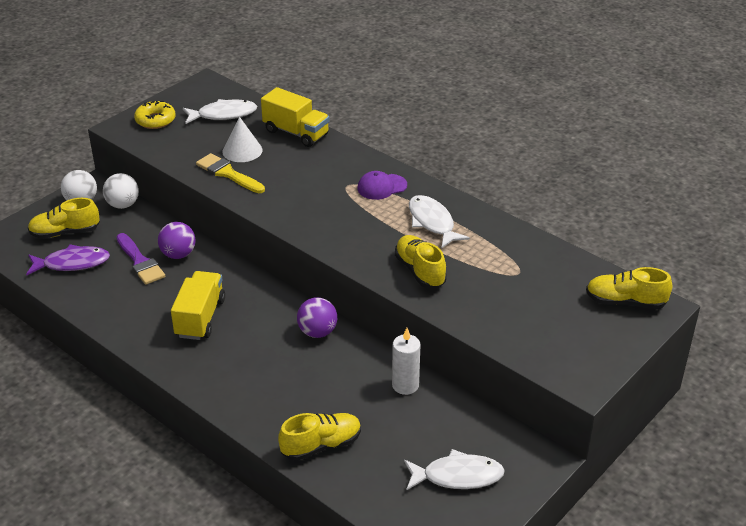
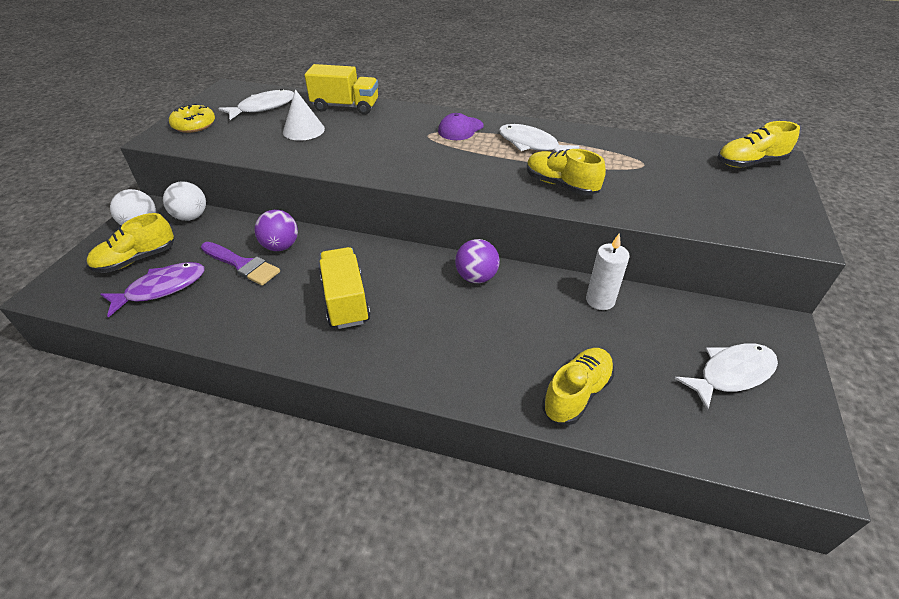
camera: 25 degrees left, 5 degrees up
(228, 173) = (303, 151): yellow brush -> none

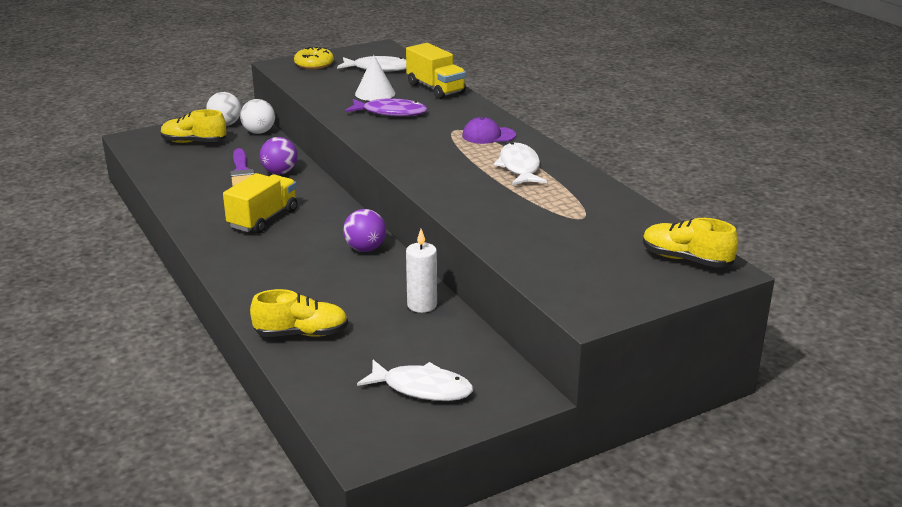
camera: 45 degrees right, 15 degrees down
(162, 288) = (183, 163): purple fish -> purple fish (391, 113)
(560, 185) = (478, 199): yellow shoe -> none

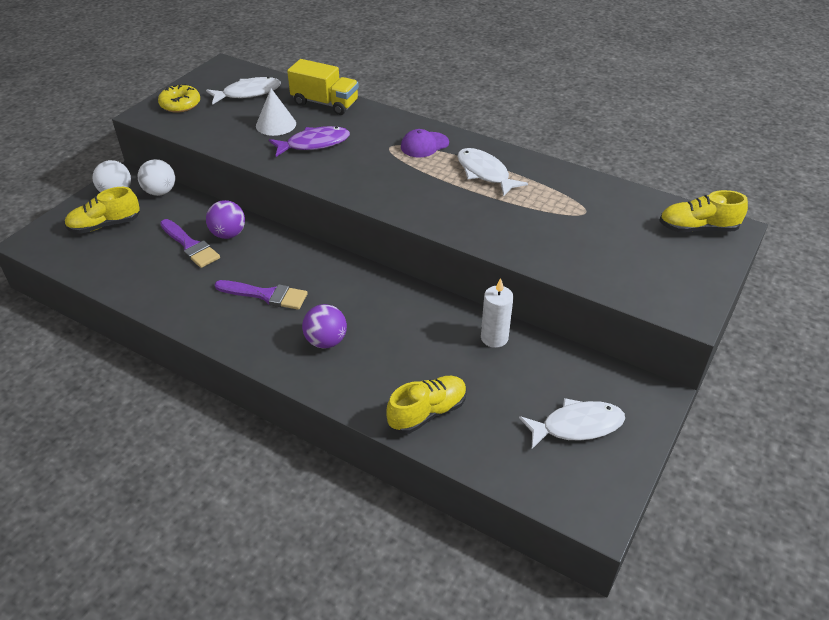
camera: 30 degrees left, 15 degrees up
(263, 219) = (266, 295): yellow truck -> purple brush
(365, 249) = (390, 295): purple ball -> purple ball (326, 341)

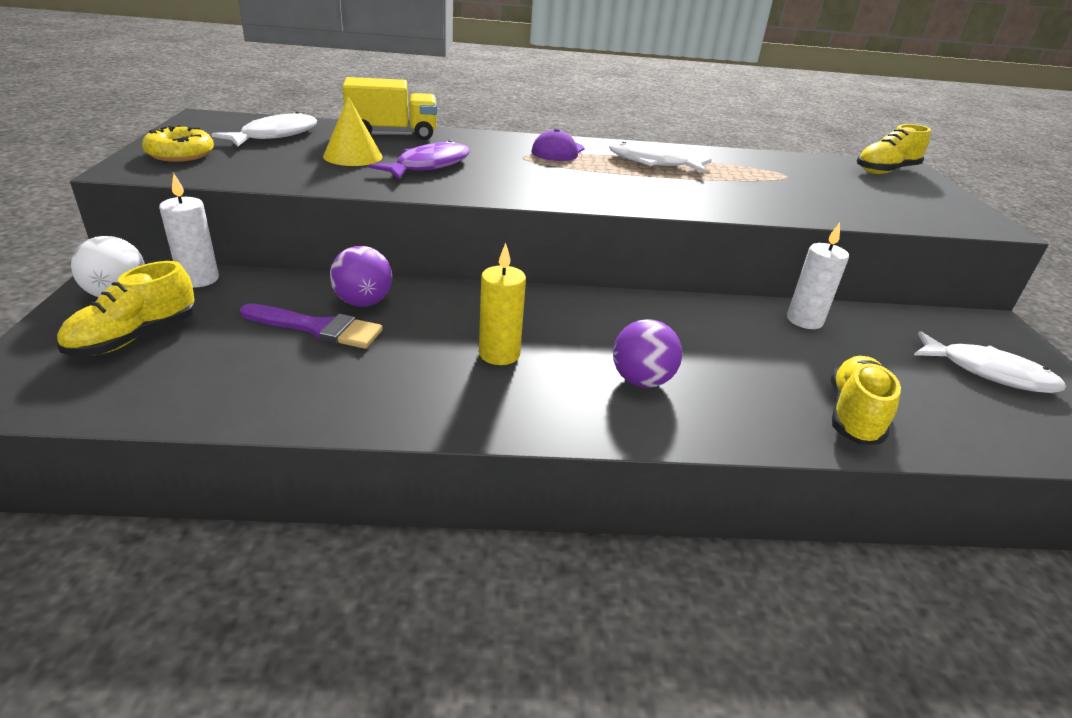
camera: 35 degrees left, 10 degrees down
(160, 192) = (199, 279): white ball -> white candle
(266, 295) = (499, 354): purple brush -> yellow candle
(276, 124) = (353, 156): white cone -> yellow cone
(577, 426) = (989, 372): white fish -> white fish turned 75 degrees clockwise

